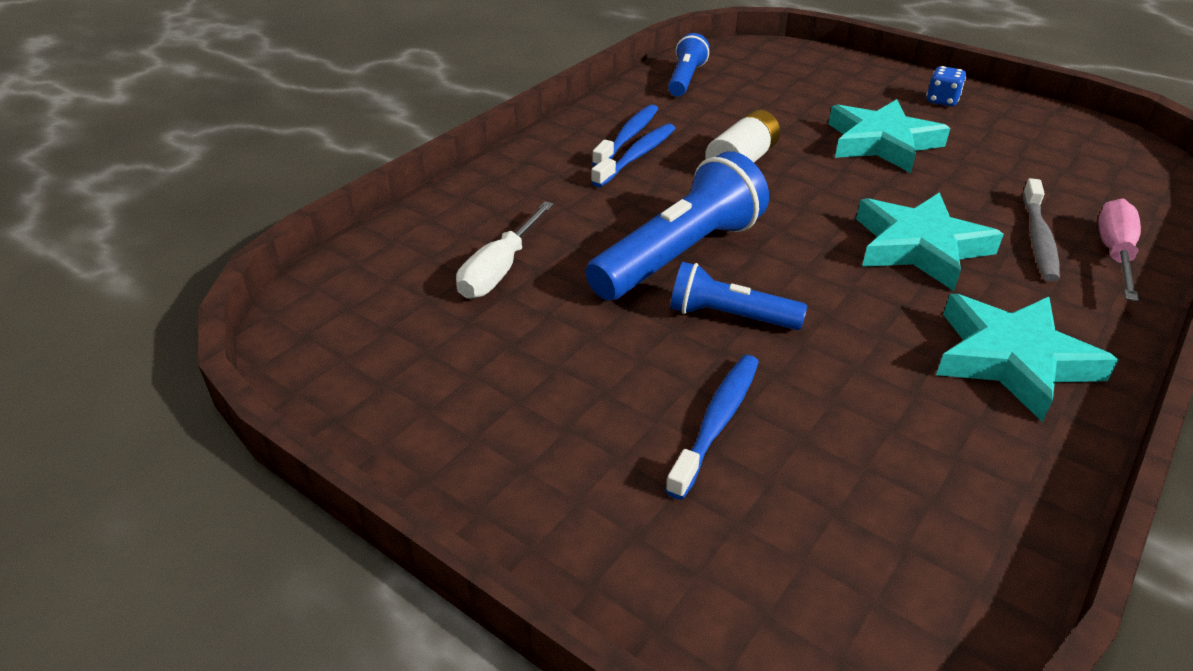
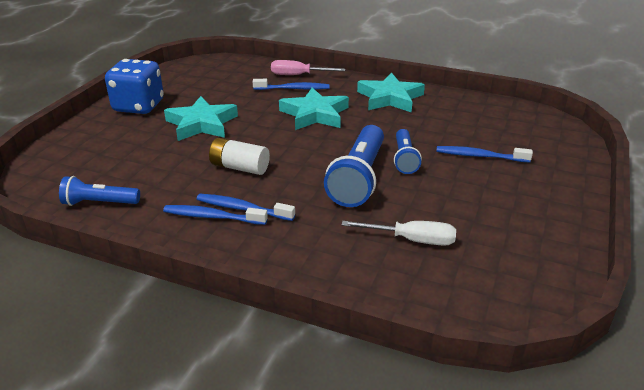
camera: 105 degrees left, 5 degrees down
(679, 255) = (358, 178): blue flashlight -> blue flashlight turned 105 degrees counterclockwise
(942, 101) = (138, 106): blue dice -> blue dice, size x2.22
(1038, 239) = (293, 89): grey toothbrush -> blue toothbrush

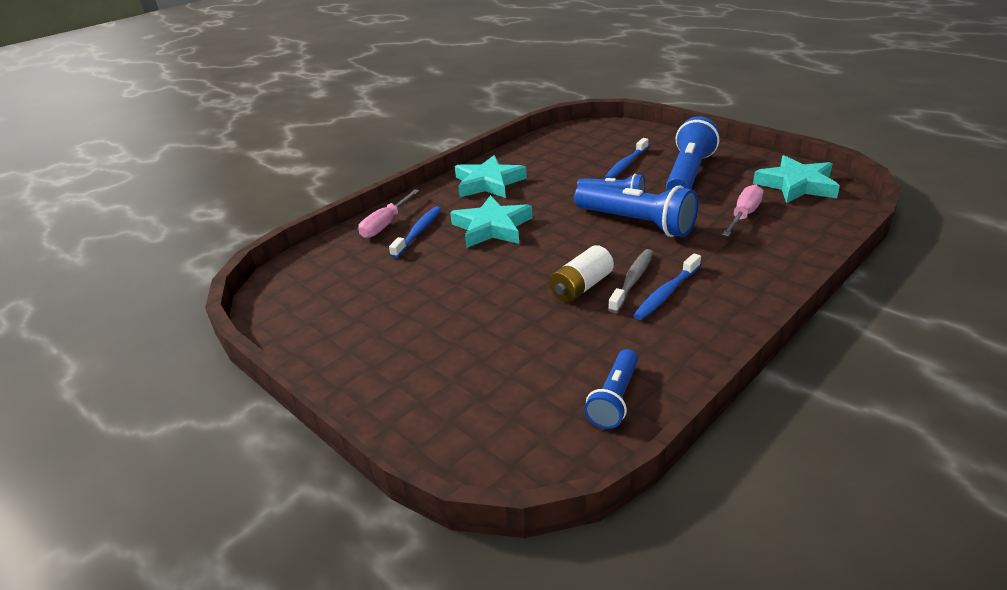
camera: 65 degrees left, 0 degrees up
(138, 106) = (364, 354): blue dice -> none
(201, 124) = (458, 304): turquoise star -> turquoise star (796, 185)
(212, 217) = (675, 314): blue toothbrush -> none
(257, 189) = (632, 280): none -> grey toothbrush
(412, 240) = (743, 215): white screwdriver -> pink screwdriver
(487, 195) = (688, 174): none -> blue flashlight

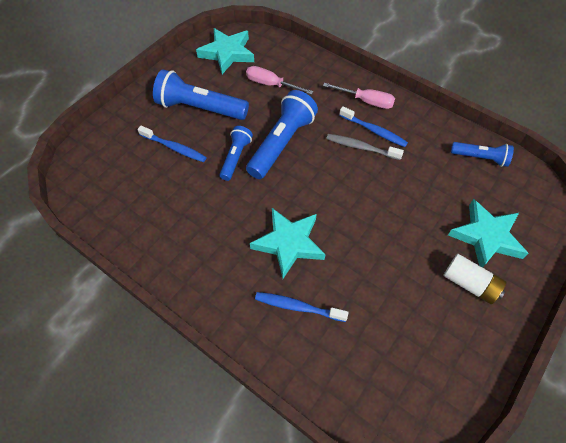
camera: 100 degrees left, 25 degrees up
(385, 224) = (283, 344): pink screwdriver -> pink screwdriver (366, 101)
(488, 183) = (197, 258): turquoise star -> turquoise star (486, 237)
(581, 287) = (373, 176): white battery -> white battery (470, 284)

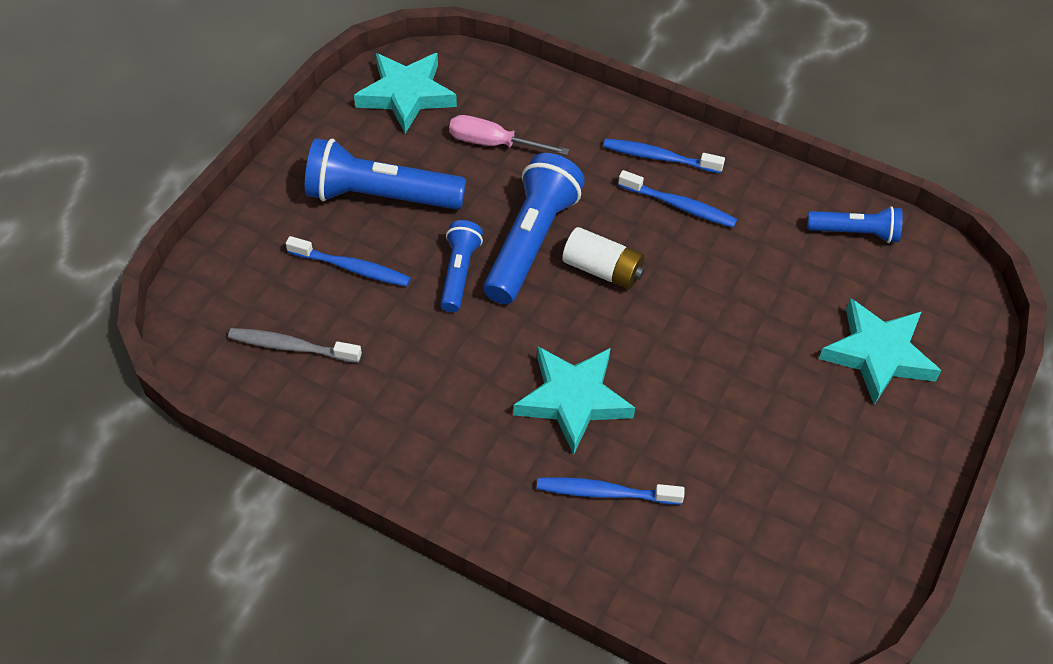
camera: 10 degrees left, 5 degrees down
(361, 147) = (662, 235): grey toothbrush -> grey toothbrush (291, 347)
(366, 101) = (659, 157): pink screwdriver -> blue toothbrush
(470, 284) = (861, 427): white battery -> white battery (603, 270)

